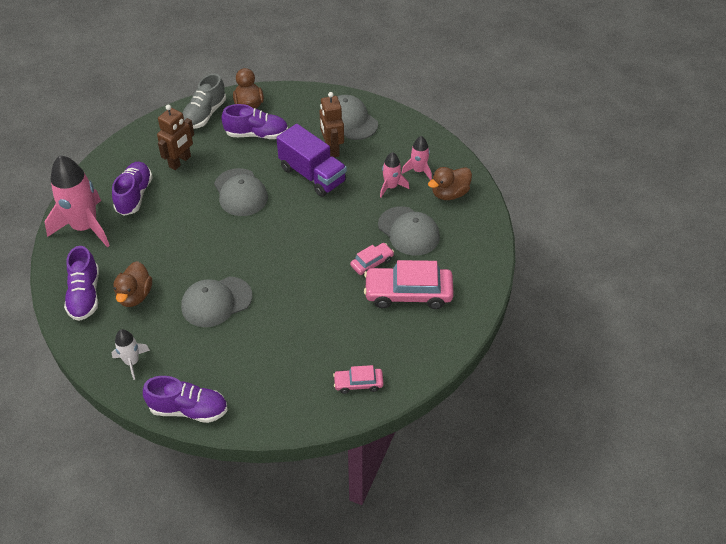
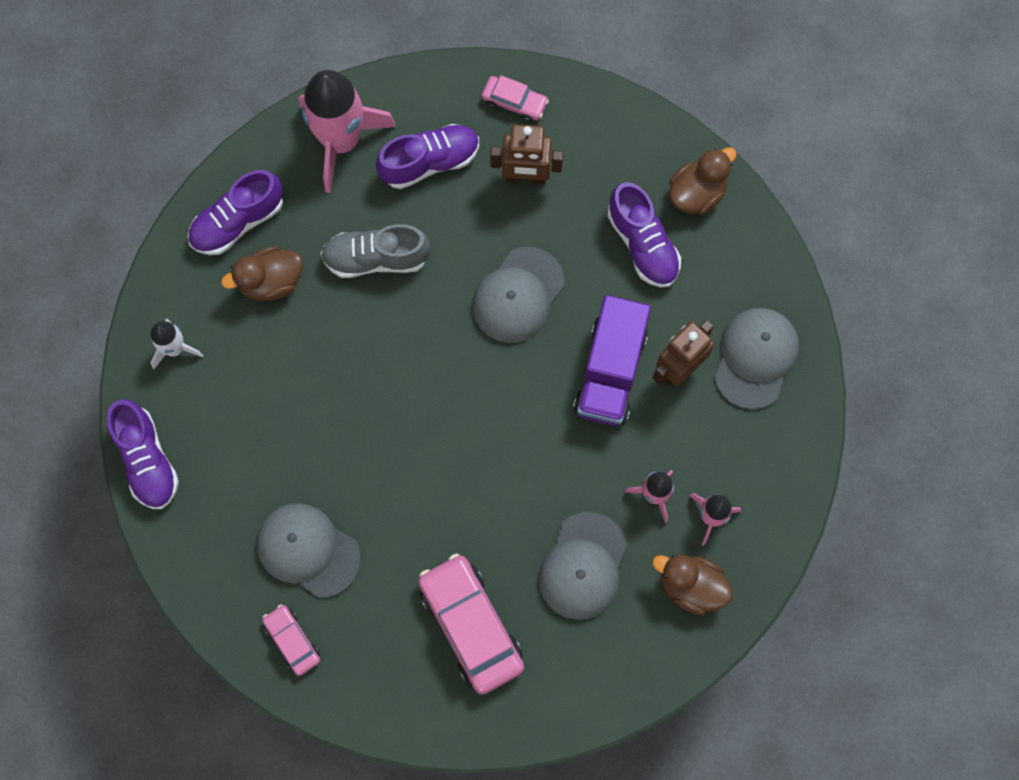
camera: 60 degrees right, 25 degrees up
(204, 115) = (637, 146): grey shoe -> grey shoe (376, 258)
(216, 302) = (317, 387): grey cap -> grey cap (308, 550)
(372, 263) = (496, 548): pink car -> pink car (514, 102)

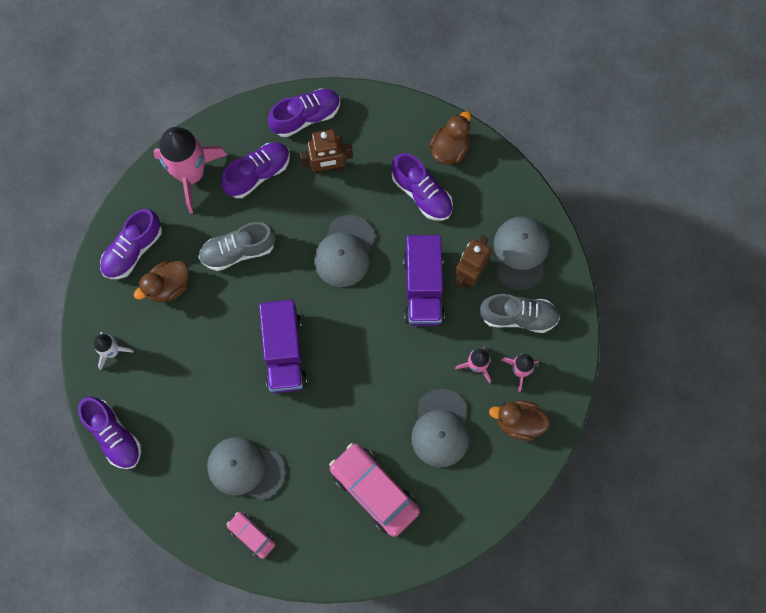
camera: 15 degrees left, 0 degrees up
(400, 409) = (284, 352): none -> purple truck
(514, 102) = (306, 117): pink car -> purple shoe
(729, 443) = (518, 316): none -> grey shoe

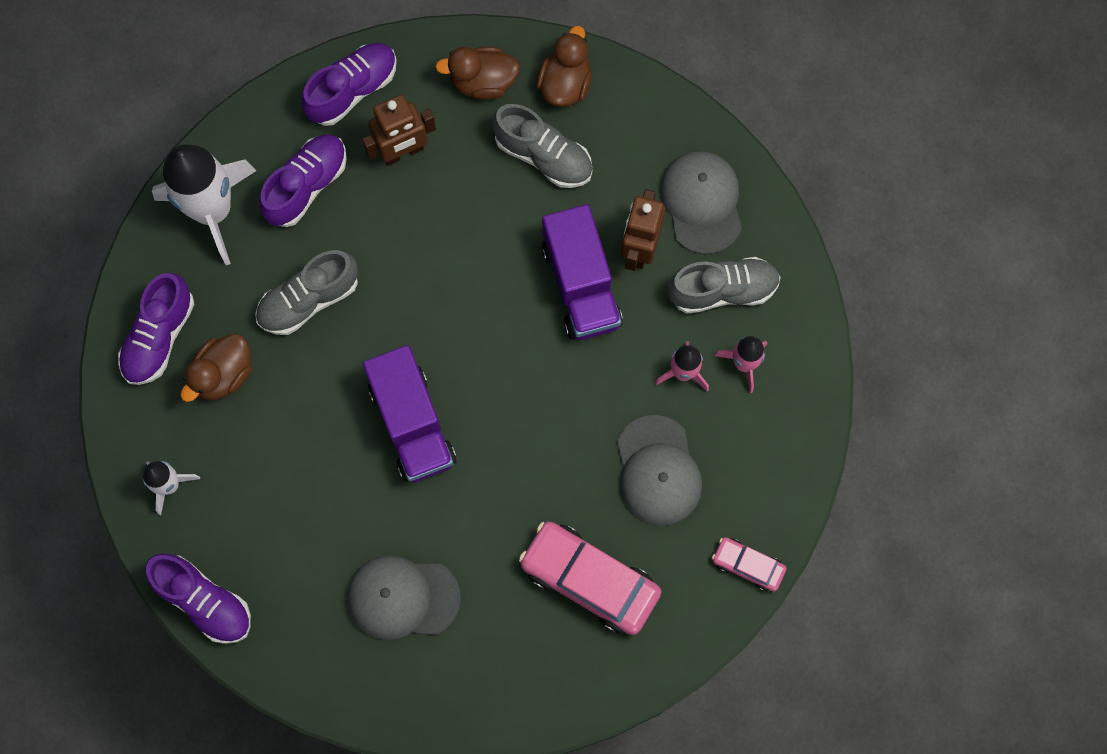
camera: 15 degrees left, 0 degrees up
(191, 174) = (212, 210): pink rocket -> white rocket
(252, 535) = (436, 687): pink car -> pink car (748, 565)
(345, 251) = (458, 262): grey cap -> none
(422, 193) = (543, 156): purple shoe -> grey shoe
(518, 422) = (762, 434): brown duck -> brown duck (483, 82)

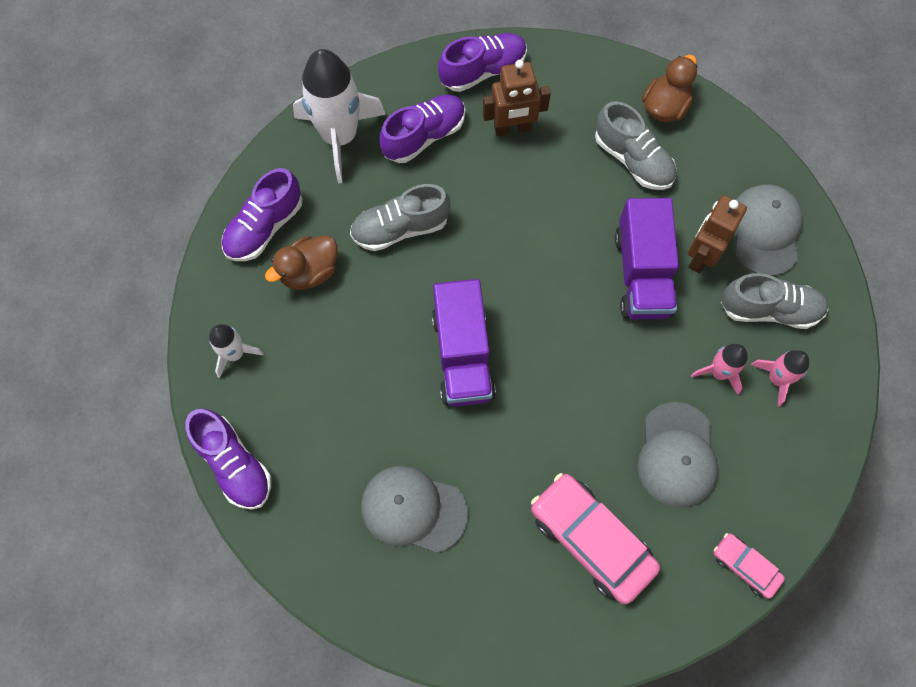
camera: 15 degrees right, 5 degrees down
(483, 82) = (594, 90): brown duck -> none

